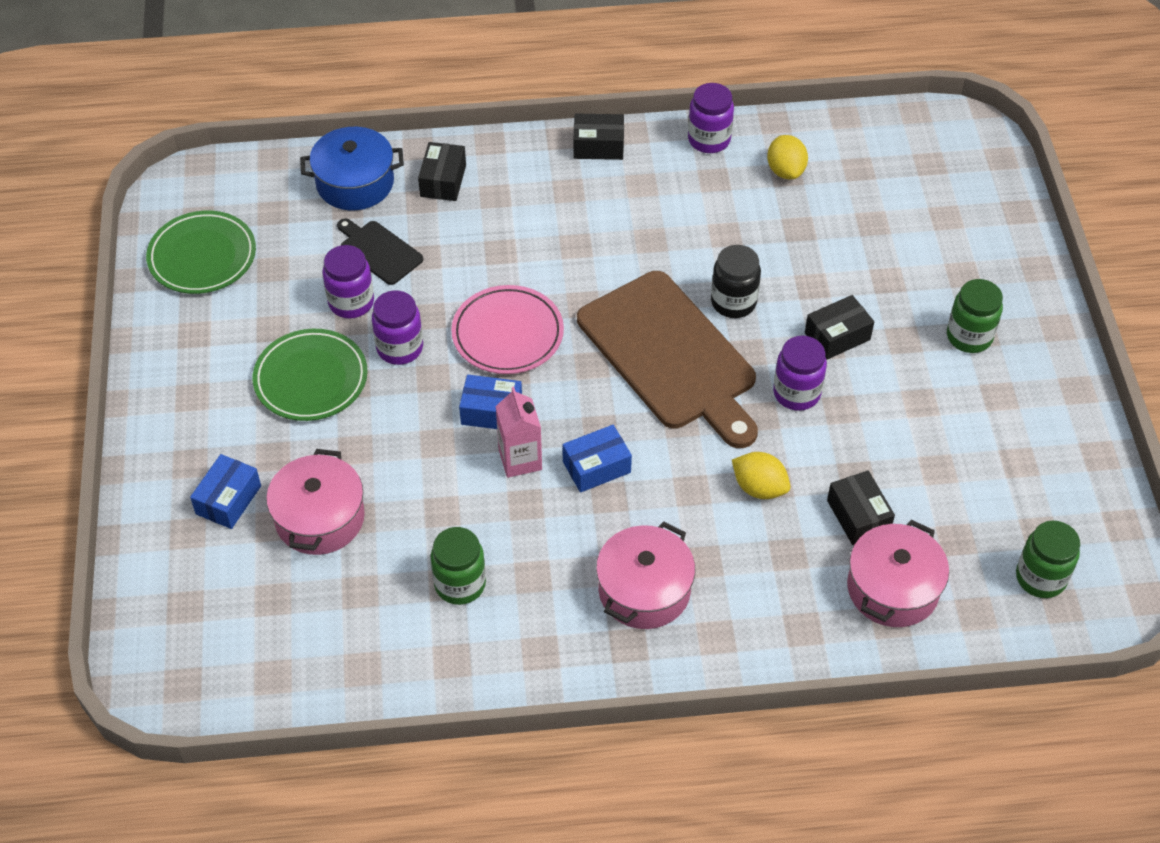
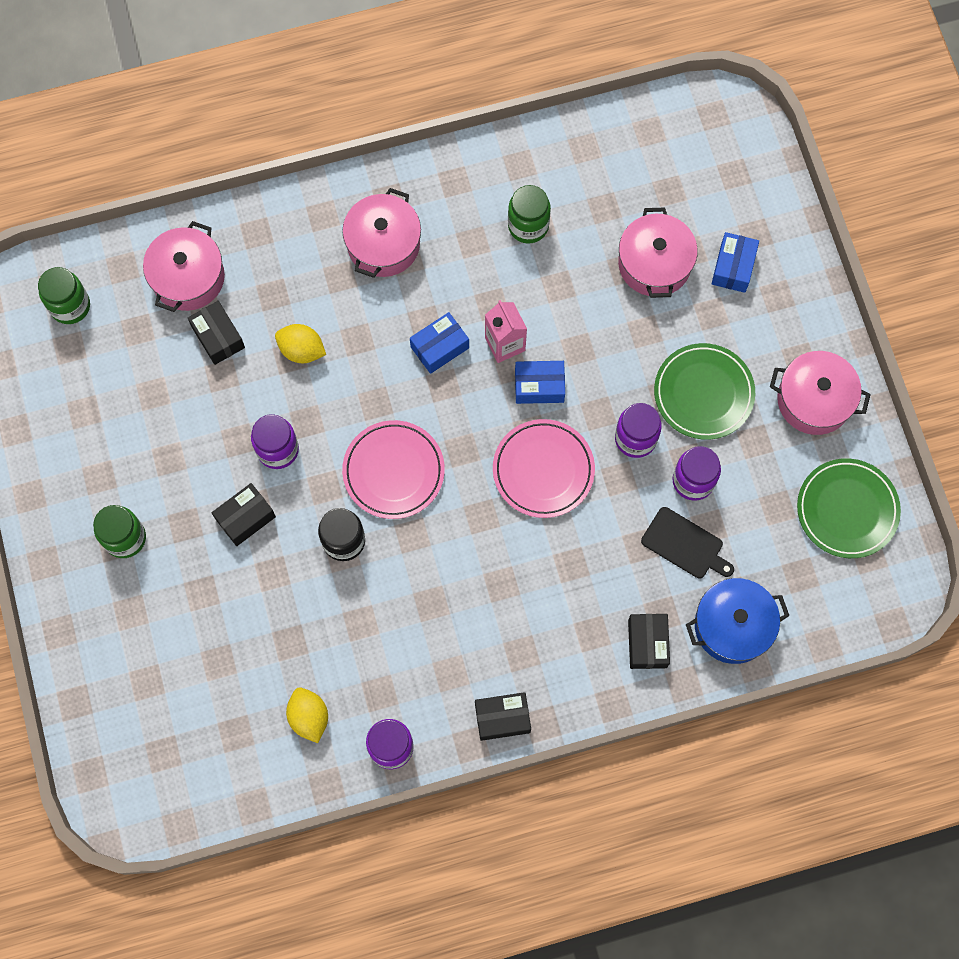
camera: 170 degrees right, 20 degrees up
(193, 355) = (814, 400): none -> pink pot
(670, 355) = (393, 471): brown cutting board -> pink plate

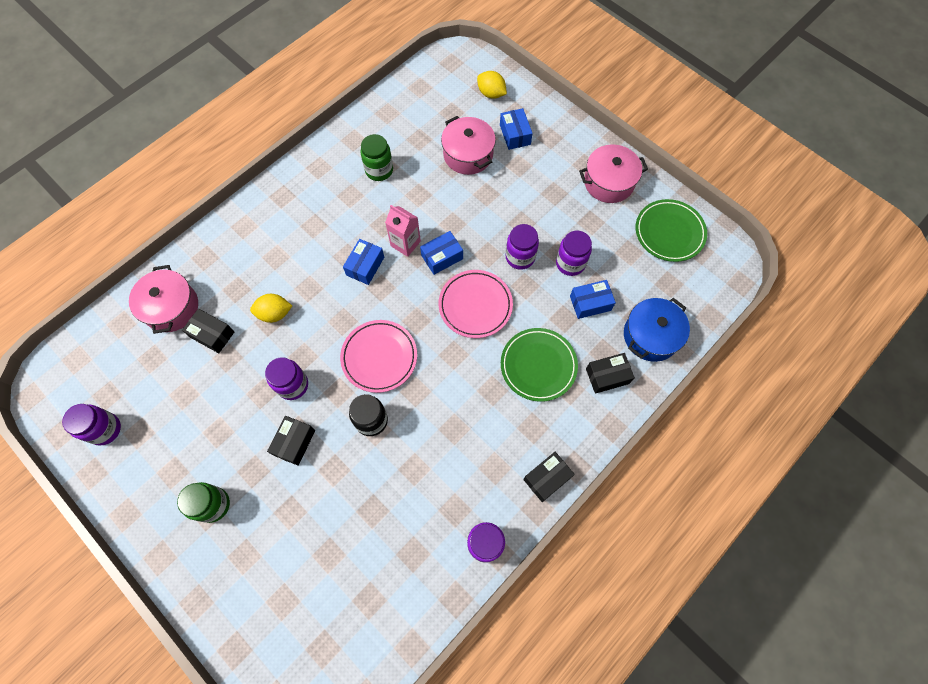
camera: 30 degrees left, 5 degrees down
(50, 387) = (105, 429): none -> purple jar
(70, 306) = (94, 367): green jar -> none
(309, 717) = (415, 556): yellow lemon -> yellow lemon (491, 93)
(383, 244) = (293, 224): pink pot -> none
(647, 643) = (607, 376): black box -> black box turned 75 degrees counterclockwise
(685, 544) = (590, 303): black cutting board -> blue box
(703, 393) = (543, 211): green plate -> green plate (538, 365)

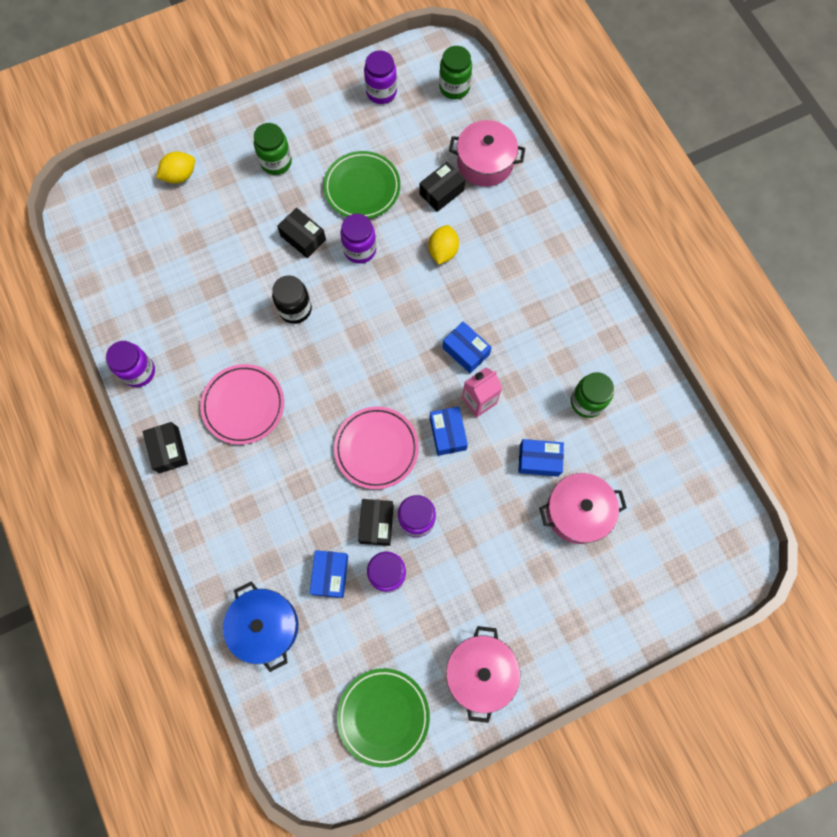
camera: 110 degrees right, 5 degrees up
(88, 361) = (454, 87): none -> green jar
(379, 357) = (356, 335): pink plate -> pink plate (243, 405)
(491, 93) = (665, 576): yellow lemon -> yellow lemon (180, 176)
(515, 135) = (590, 581): blue box -> blue box (539, 460)
(538, 365) = (283, 488): green plate -> green plate (362, 188)
(607, 376) = (241, 556): black box -> black box (376, 524)

